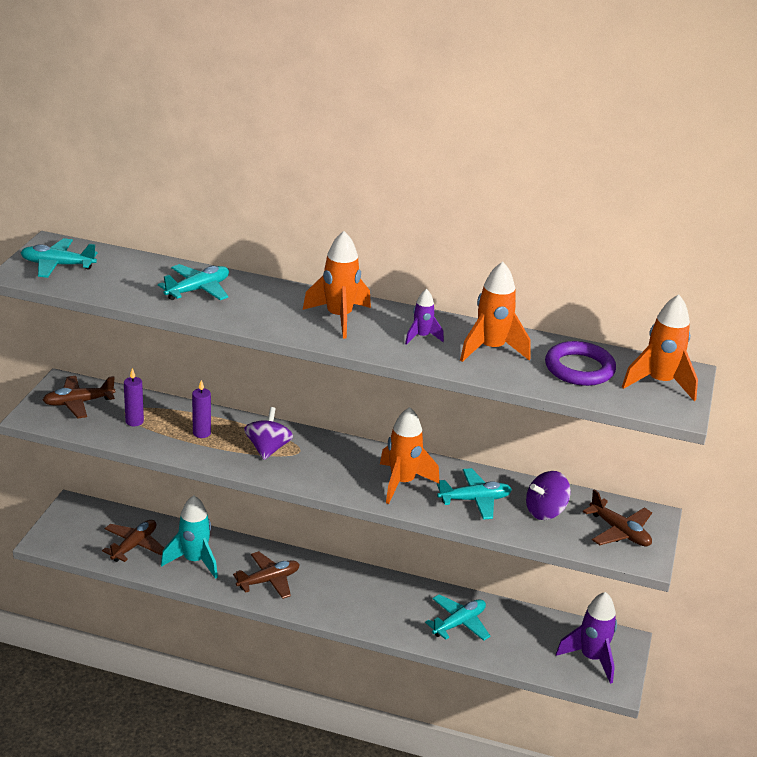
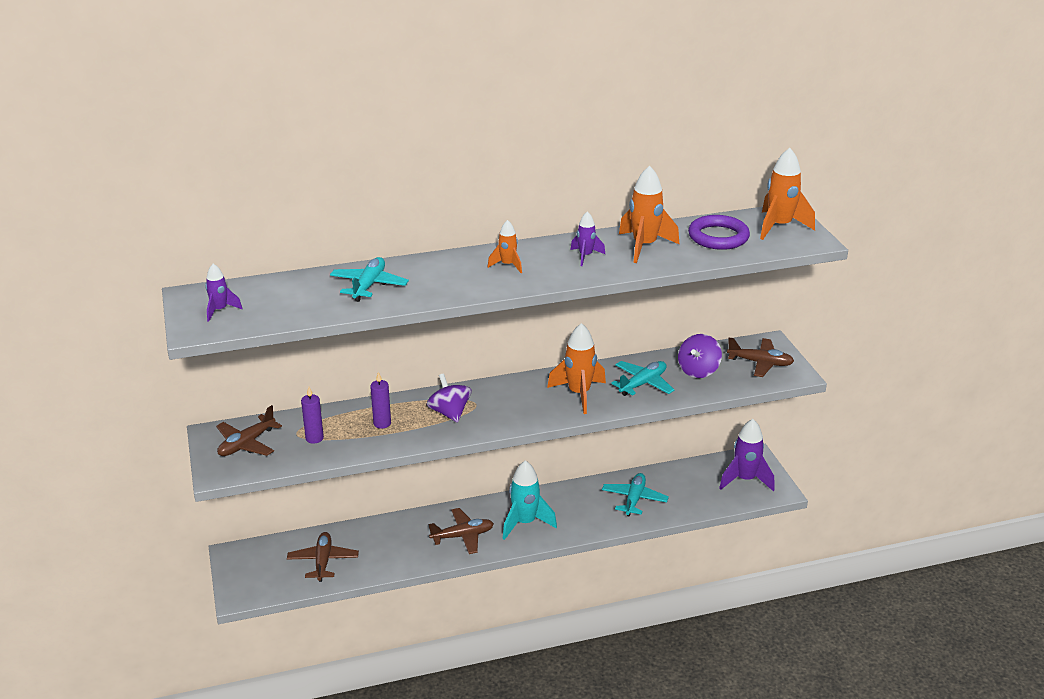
camera: 30 degrees left, 0 degrees up
(57, 265) = (220, 310): turquoise plane -> purple rocket
(194, 561) = (387, 549): turquoise rocket -> turquoise rocket (525, 523)
(269, 580) = (462, 536): brown plane -> brown plane turned 45 degrees clockwise
(339, 318) = (507, 265): orange rocket -> orange rocket, size x0.56

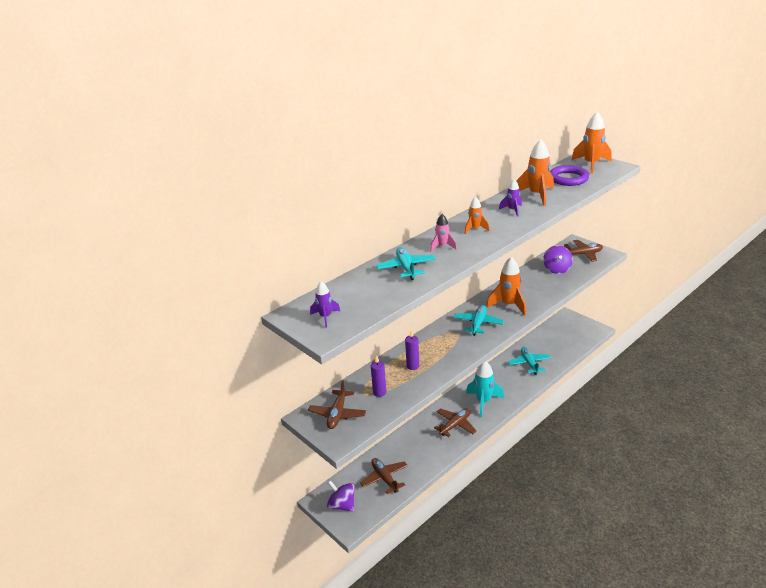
camera: 25 degrees left, 0 degrees up
(441, 274) = (442, 247): none -> pink rocket
(449, 413) = (447, 344): purple spinning top -> purple spinning top (342, 505)
(643, 384) = (536, 287): turquoise plane -> turquoise plane (478, 324)
(745, 480) = (574, 330): purple rocket -> none

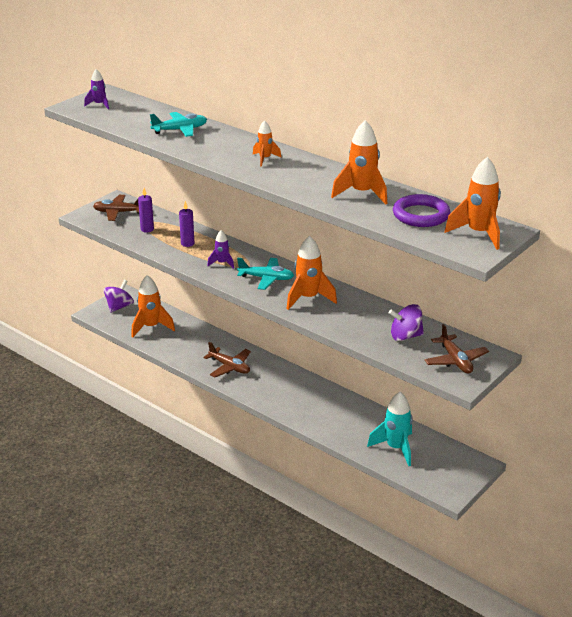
camera: 80 degrees right, 0 degrees up
(385, 478) = (151, 327): brown plane -> orange rocket
(442, 247) = (223, 144): pink rocket -> none
(483, 402) = (271, 386): turquoise rocket -> turquoise rocket (396, 448)
(512, 210) = (315, 179): purple rocket -> purple rocket (222, 263)
(529, 363) = (352, 423): turquoise plane -> none

